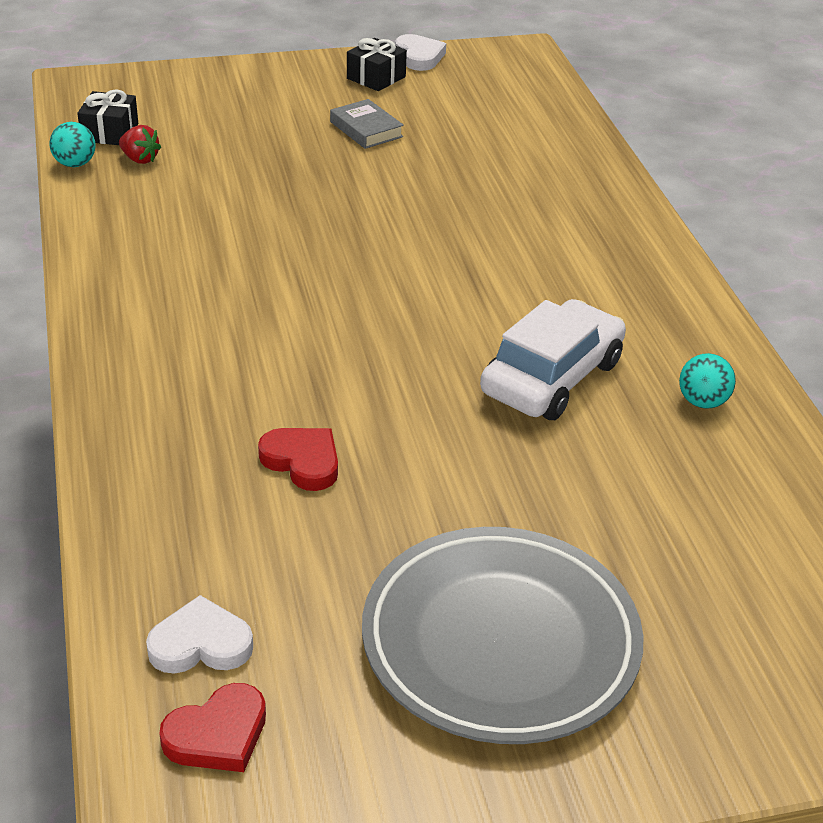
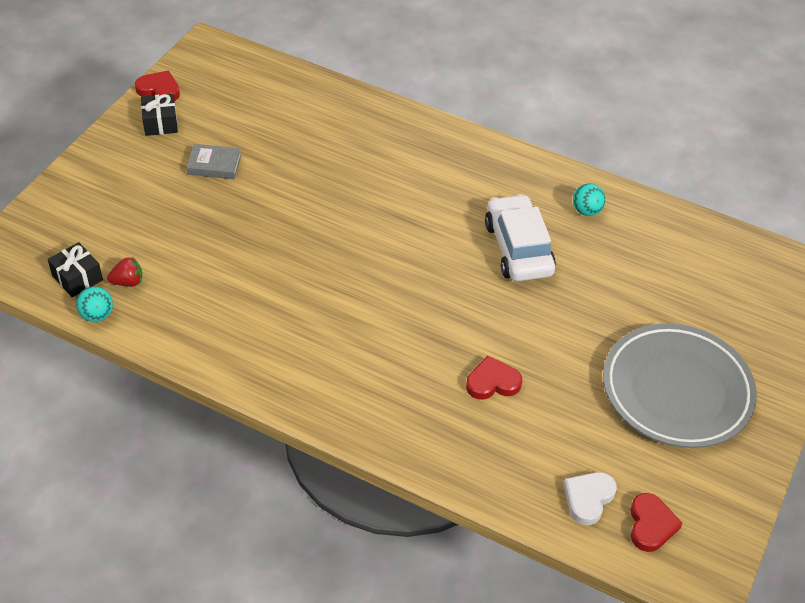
camera: 50 degrees left, 10 degrees up
(419, 57) = (159, 90): white heart -> red heart

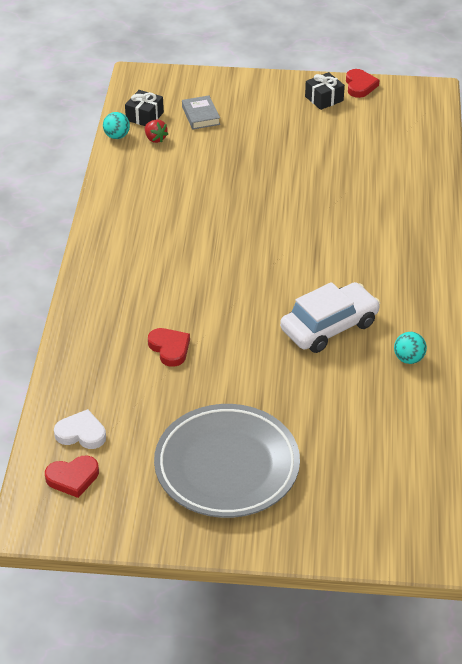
camera: 70 degrees right, 5 degrees down
(214, 165) = (300, 138): grey book -> grey book (201, 115)

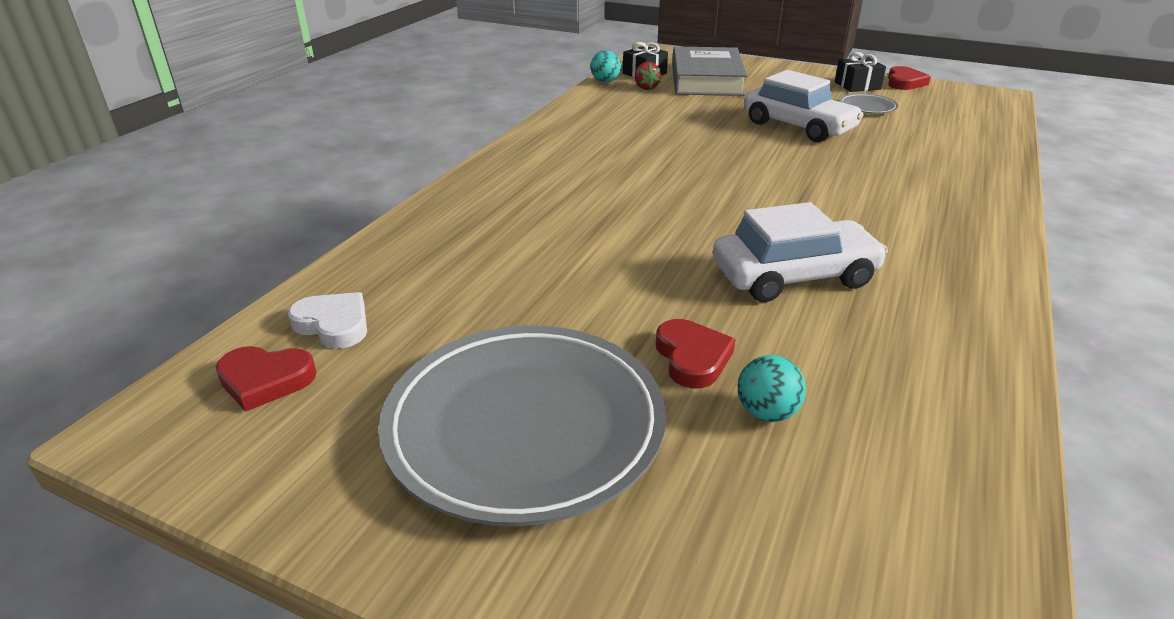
camera: 20 degrees right, 10 degrees down
(170, 348) = (538, 255): red heart -> red heart (692, 358)
(201, 115) = (706, 80): grey book -> grey book, size x2.00
(292, 168) = (798, 126): none -> white car
(337, 130) = (867, 107): none -> grey plate
(408, 359) = (923, 342): turquoise ball -> turquoise ball (766, 413)

